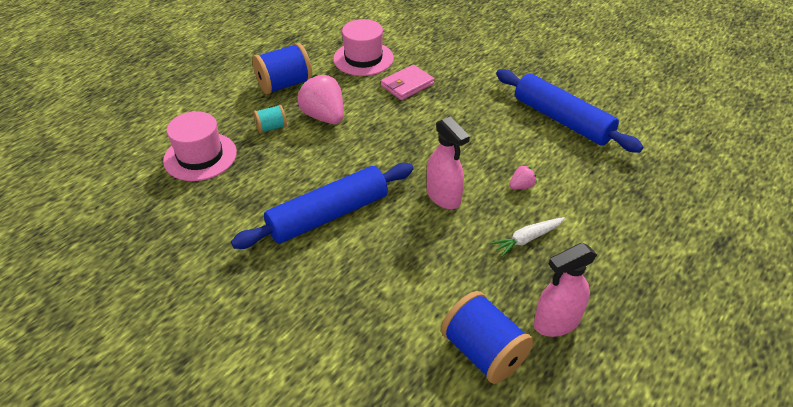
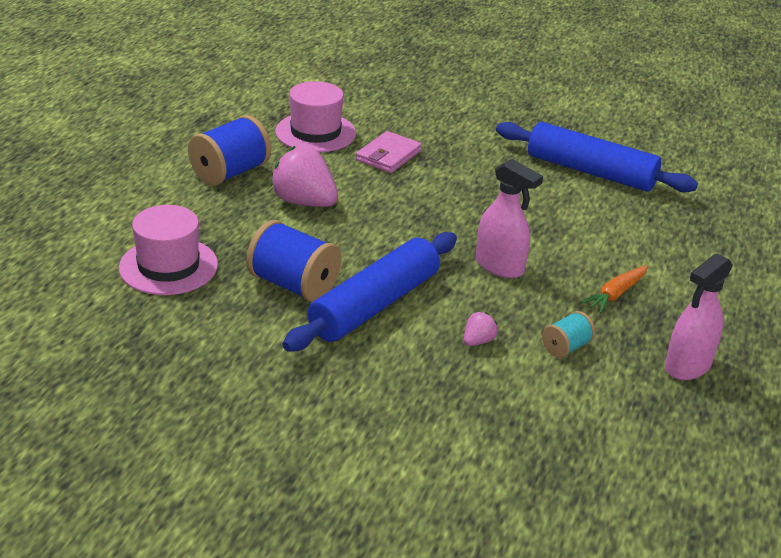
camera: 20 degrees left, 10 degrees down
(271, 127) = (243, 222): turquoise spool -> turquoise spool (566, 347)
(483, 352) = (627, 407): blue spool -> blue spool (294, 285)
(521, 186) = (581, 244): pink strawberry -> pink strawberry (478, 341)
(527, 239) = (616, 294): white carrot -> orange carrot

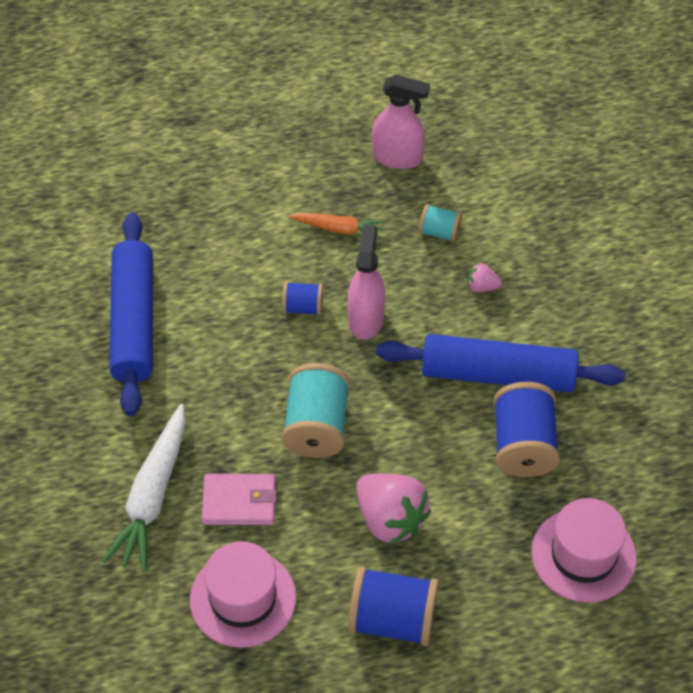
camera: 120 degrees left, 20 degrees up
(304, 202) = (390, 519): pink strawberry -> pink strawberry turned 45 degrees counterclockwise
(417, 205) = (316, 426): none -> turquoise spool
(429, 131) = (153, 495): none -> white carrot
(540, 243) = (303, 307): none -> blue spool

